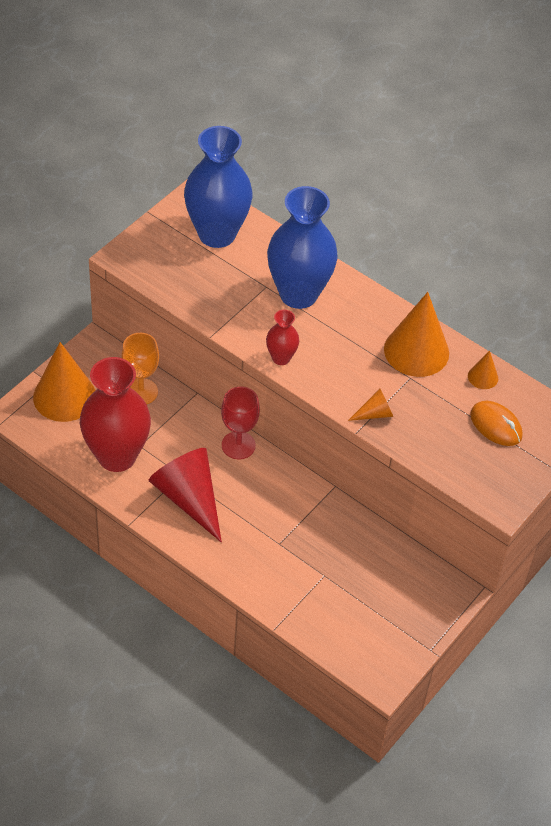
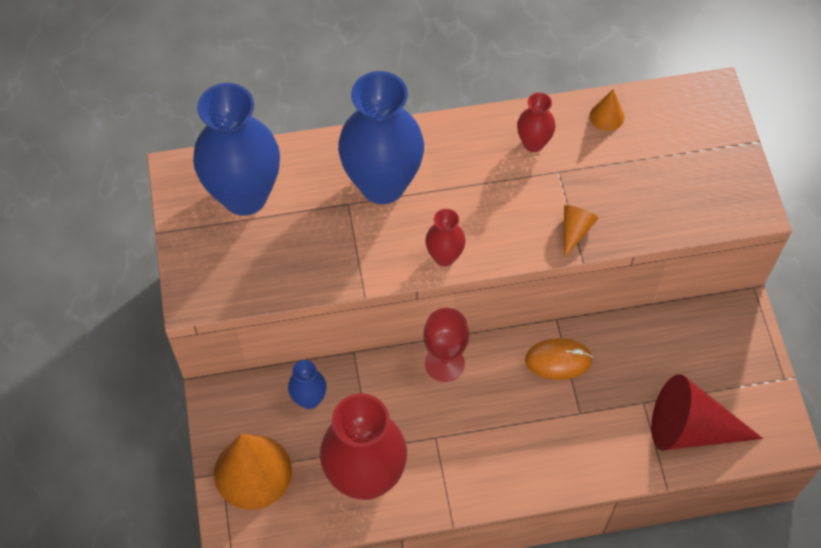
camera: 45 degrees left, 10 degrees up
(141, 392) = (309, 399): orange goblet -> blue vase
(188, 498) = (467, 451): red cone -> red cone (690, 429)
(416, 351) = (533, 143): orange cone -> red vase
(496, 425) = (667, 148): orange mouse -> orange mouse (558, 360)

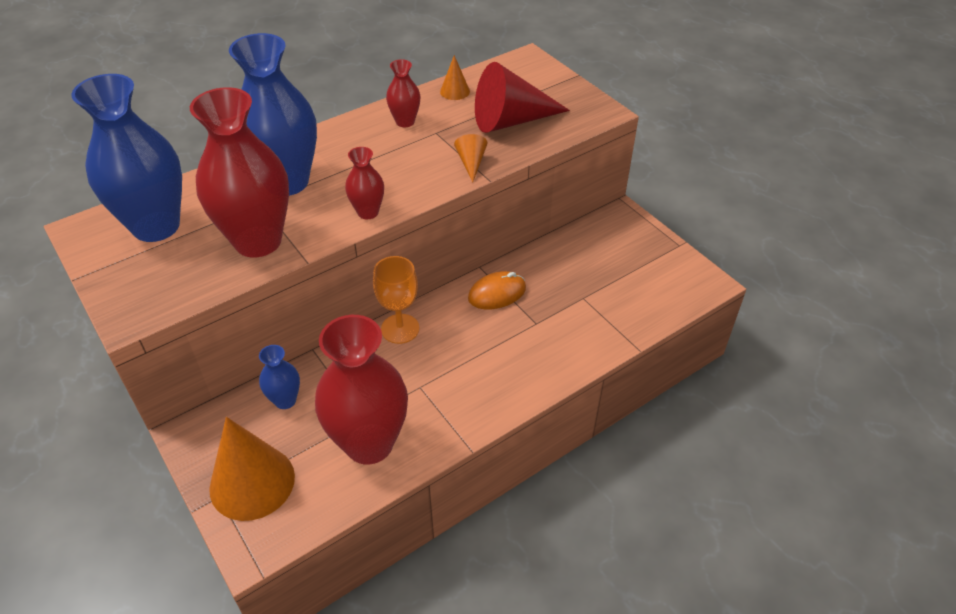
camera: 25 degrees left, 15 degrees down
(329, 252) = (258, 241): none -> red vase
(444, 363) = (400, 329): red goblet -> orange goblet
(690, 429) = (631, 302): red cone -> red cone (511, 121)

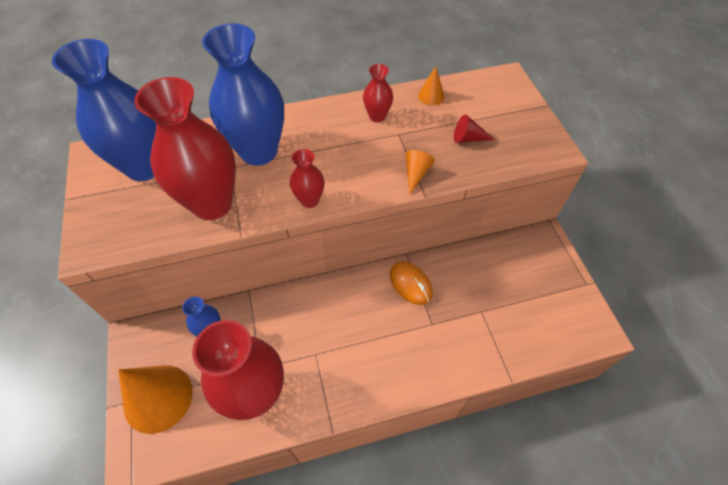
camera: 20 degrees right, 10 degrees up
(400, 329) = (321, 293): orange goblet -> none
(497, 293) = (410, 284): orange mouse -> orange mouse turned 60 degrees clockwise
(511, 121) = (468, 138): red cone -> red cone, size x0.46

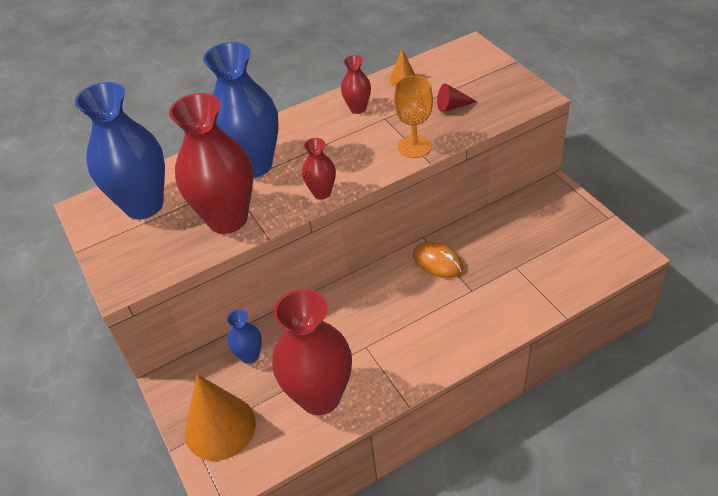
camera: 10 degrees left, 10 degrees down
(416, 173) = (414, 147): orange cone -> orange goblet

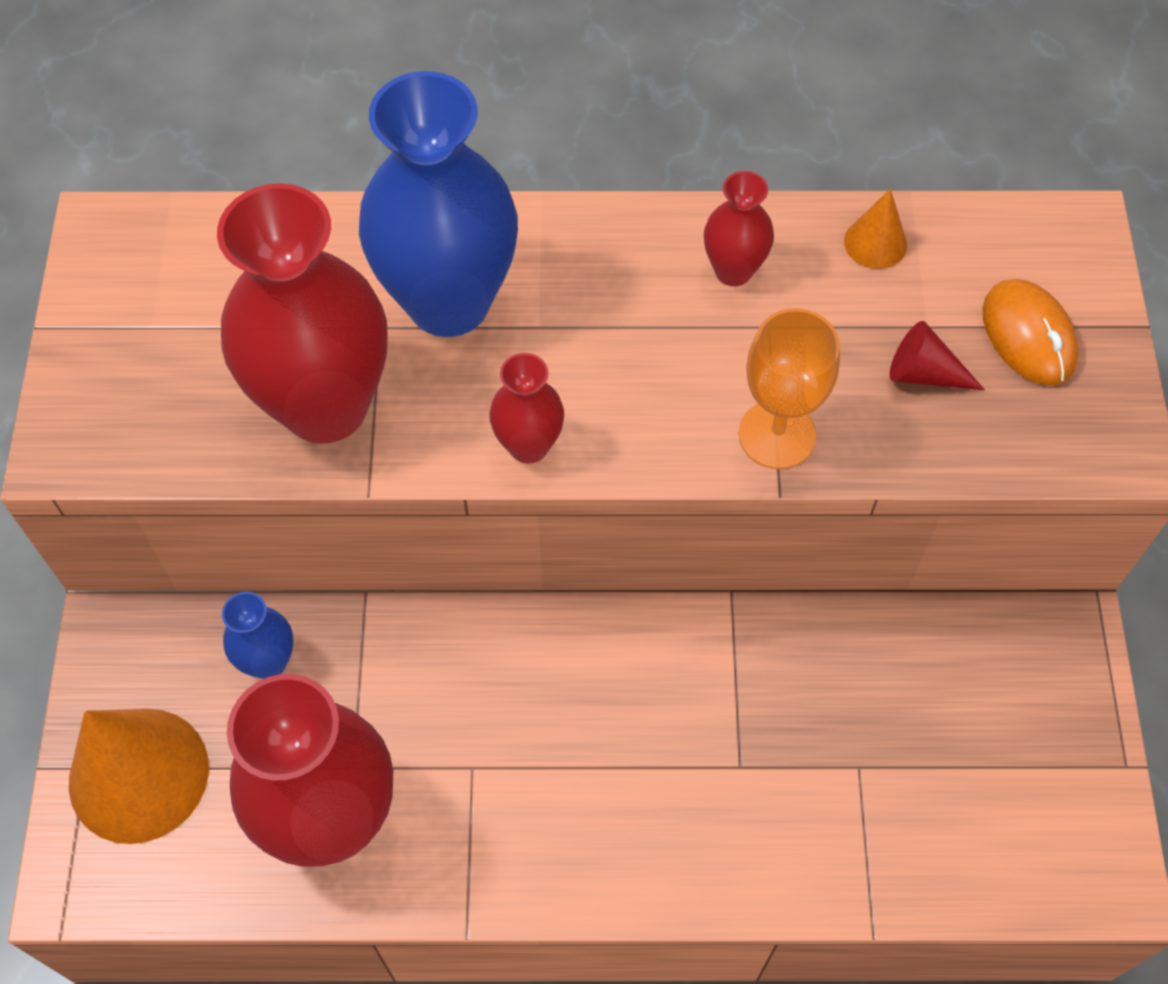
camera: 25 degrees right, 15 degrees up
(144, 205) = (204, 286): blue vase -> none
(437, 262) = (720, 665): orange mouse -> orange mouse (1028, 335)

